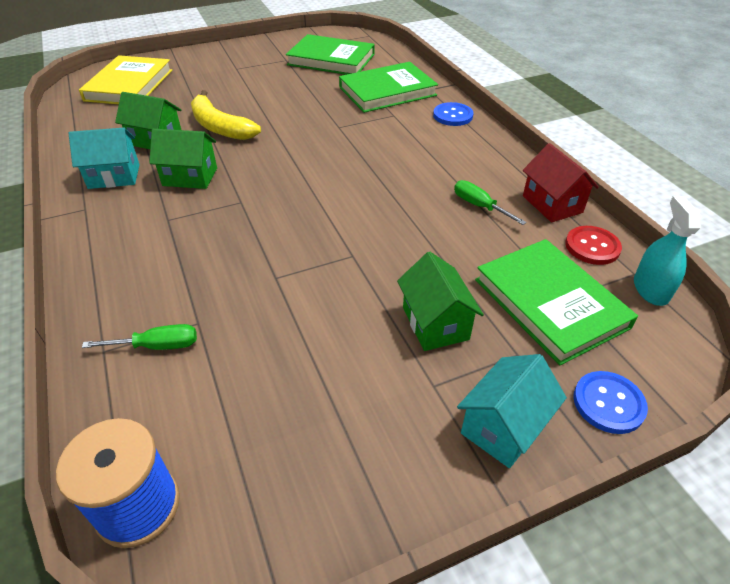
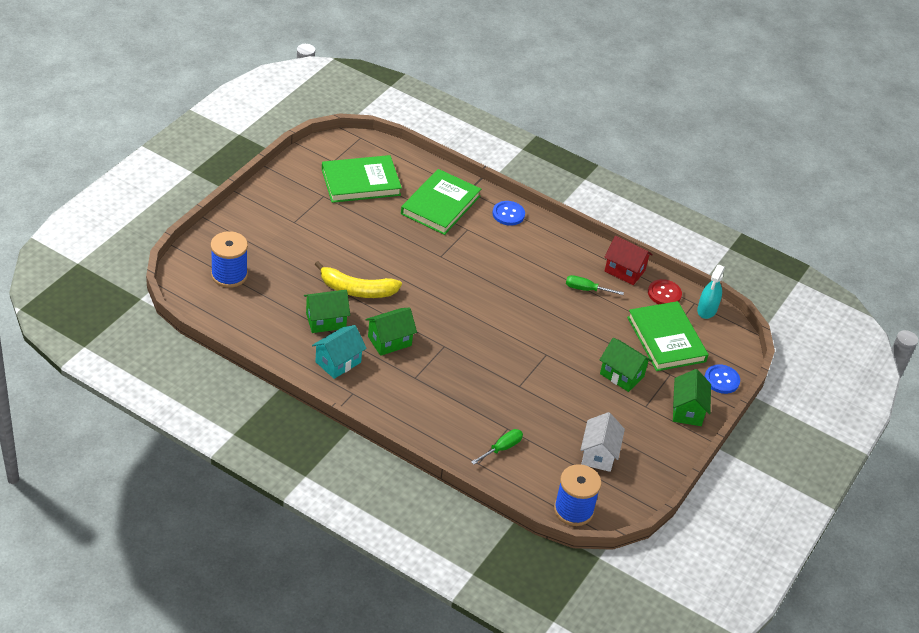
camera: 40 degrees left, 0 degrees up
(129, 85) = (229, 275): yellow book -> blue spool
(282, 427) = (598, 454): none -> white house
(503, 427) = (687, 410): turquoise house -> green house
(550, 303) = (666, 339): green book -> green book turned 45 degrees clockwise
(650, 289) = (707, 310): turquoise spray bottle -> turquoise spray bottle turned 120 degrees counterclockwise

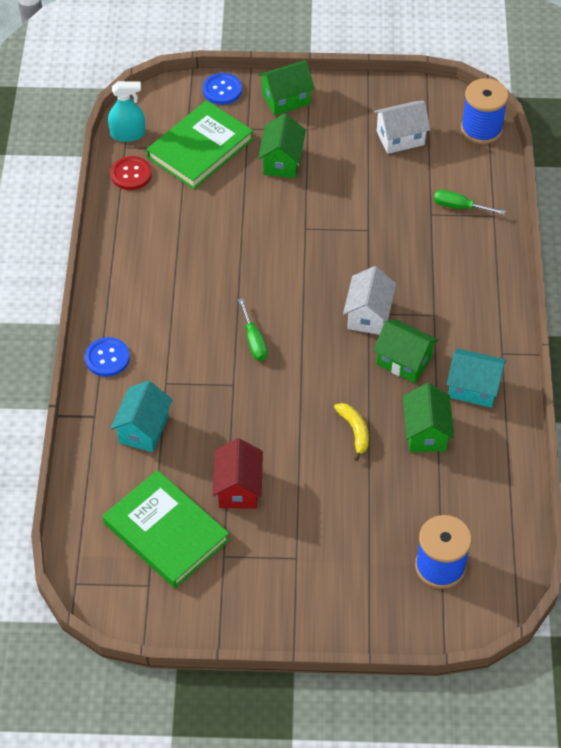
camera: 115 degrees left, 10 degrees up
(326, 321) = (426, 432): green house -> green house turned 45 degrees clockwise
(357, 290) = (355, 431): yellow banana -> yellow banana, size x0.57
(440, 205) = (143, 429): green book -> turquoise house
(443, 345) = (368, 315): none -> white house
(586, 289) = (179, 237): green screwdriver -> green screwdriver (254, 341)
(624, 271) = (121, 218): red house -> red house (238, 488)

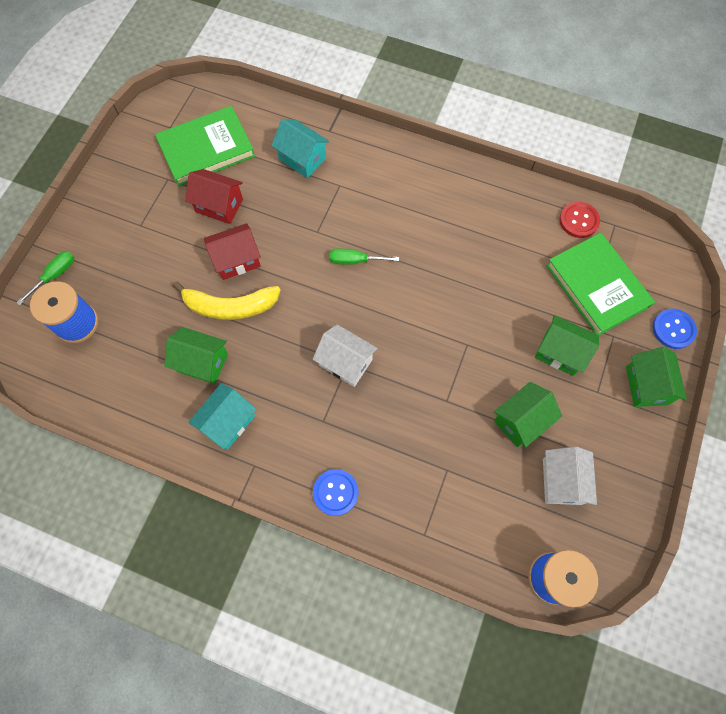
camera: 110 degrees right, 15 degrees up
(107, 358) = (380, 152): blue button -> blue button (335, 492)
(128, 134) = (631, 231): turquoise spray bottle -> none
(299, 445) = (237, 260): none -> red house
(355, 431) = (230, 306): yellow banana -> yellow banana, size x1.75
(404, 361) = (282, 373): green house -> green house (521, 420)
(459, 207) = (447, 503): green screwdriver -> green screwdriver (55, 275)

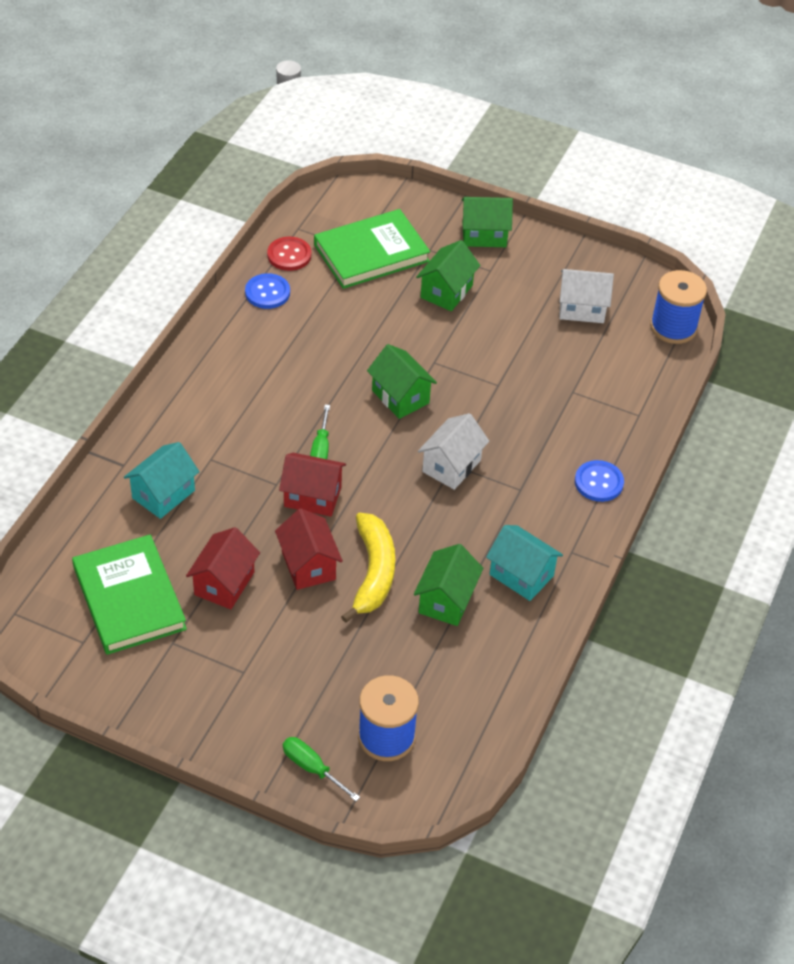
camera: 90 degrees left, 20 degrees down
(305, 258) = (312, 497): none -> red house
(521, 420) = (520, 330): green house -> green house (400, 397)
(673, 329) = (424, 206): blue button -> blue button (267, 292)

